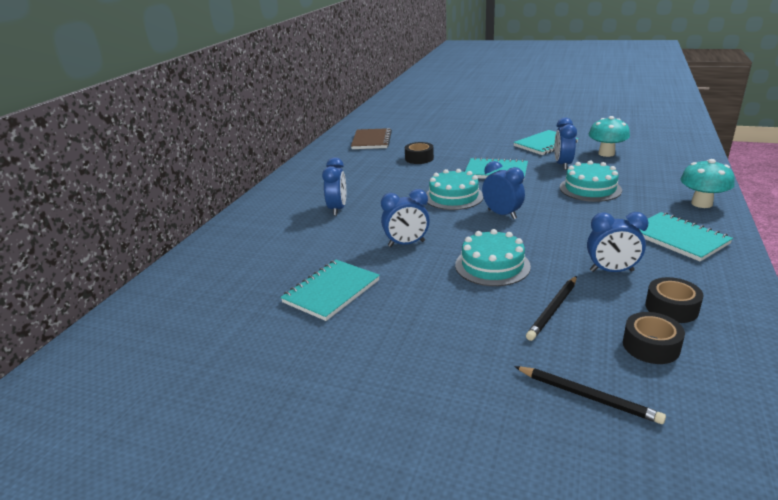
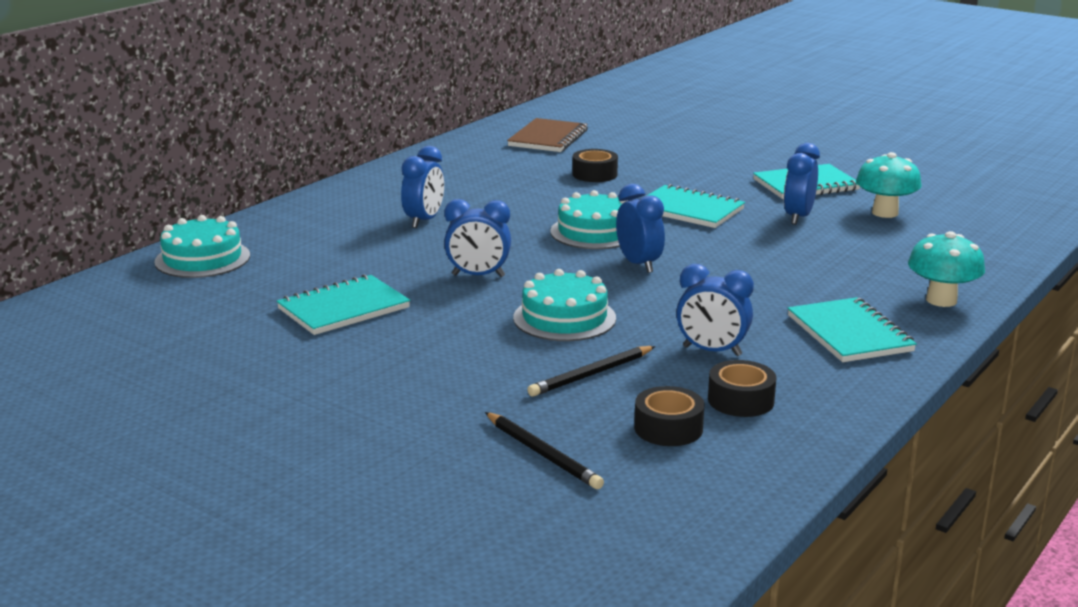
camera: 15 degrees right, 5 degrees down
(590, 189) = (801, 254): turquoise cake -> turquoise cake (202, 259)

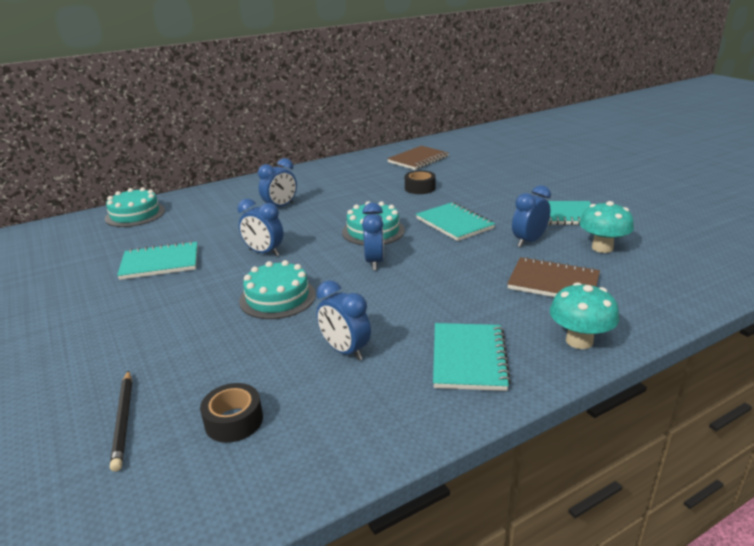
camera: 25 degrees right, 5 degrees up
(591, 374) = (239, 352): black pencil -> none
(741, 400) = (316, 407): black tape -> none
(866, 254) = (553, 282): none -> brown notebook

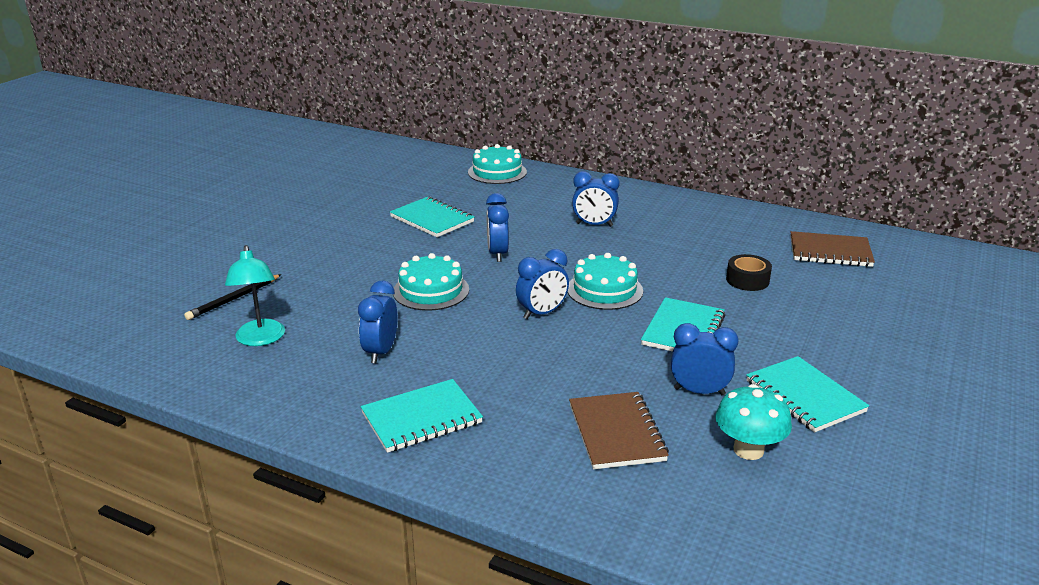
camera: 55 degrees right, 0 degrees up
(234, 421) = (260, 339): black tape -> turquoise lamp
(579, 341) = (509, 478): turquoise mushroom -> none

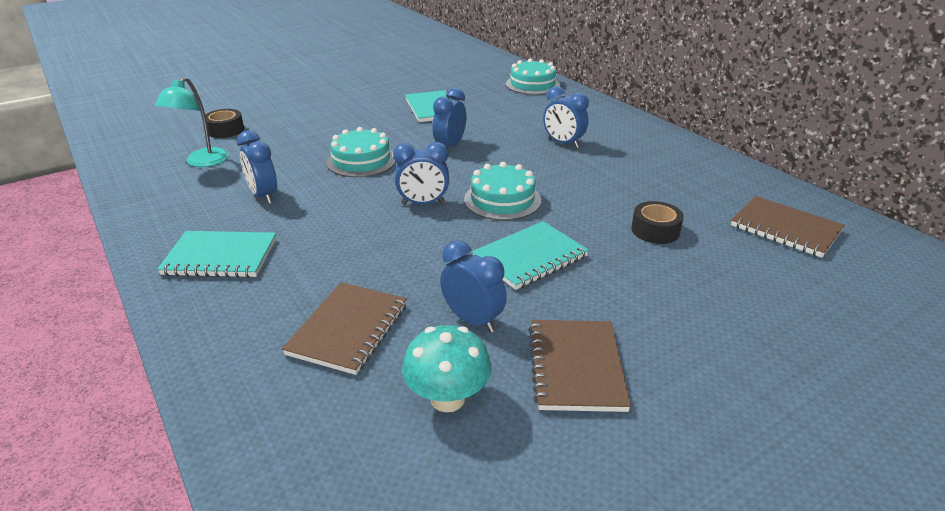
camera: 30 degrees right, 5 degrees up
(234, 299) = (225, 130): black pencil -> black tape
(381, 352) = (264, 196): blue clock -> blue clock turned 75 degrees counterclockwise
(804, 396) = (576, 367): turquoise notebook -> brown notebook

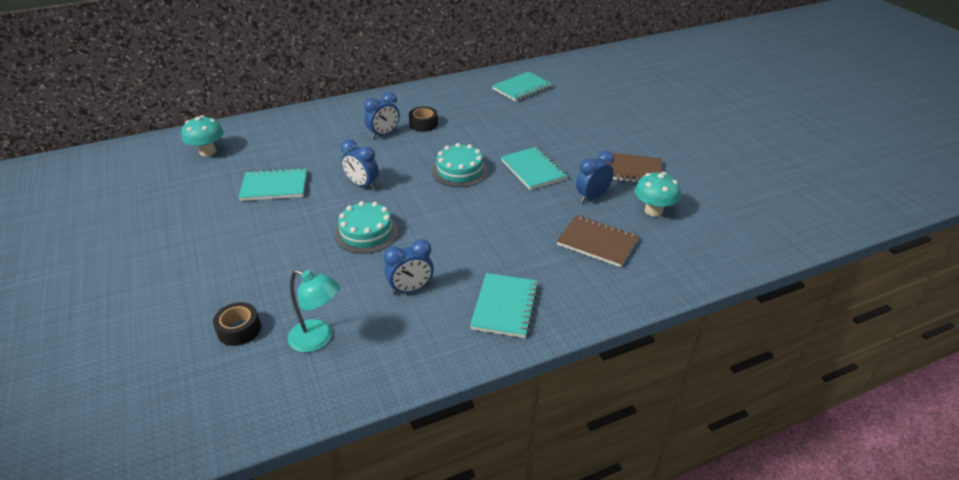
camera: 80 degrees left, 5 degrees up
(423, 203) = (453, 205): blue clock -> none
(483, 74) = (208, 152): none -> turquoise mushroom
(532, 84) = (256, 130): turquoise cake -> none
(655, 230) = (514, 124): black tape -> black tape (423, 124)
(785, 229) = (522, 88): brown notebook -> turquoise notebook

